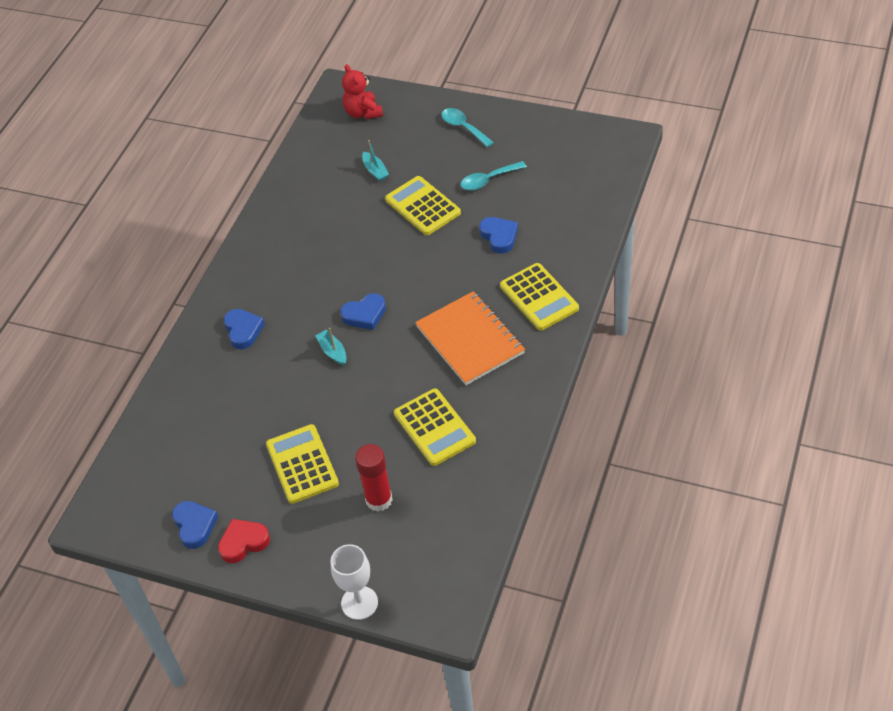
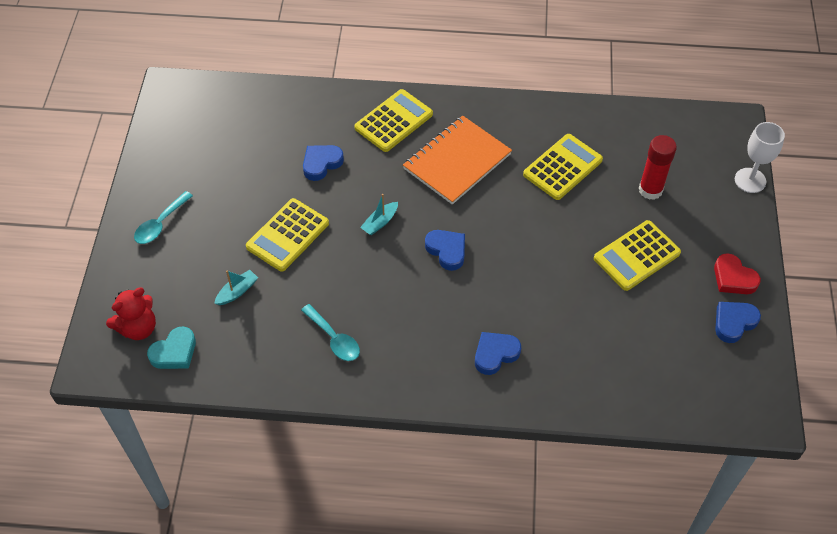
camera: 110 degrees left, 5 degrees up
(332, 132) = (174, 352): none -> turquoise heart
(333, 351) = (500, 266): turquoise boat -> turquoise boat (380, 222)
(488, 180) = (242, 187): turquoise spoon -> turquoise spoon (334, 339)

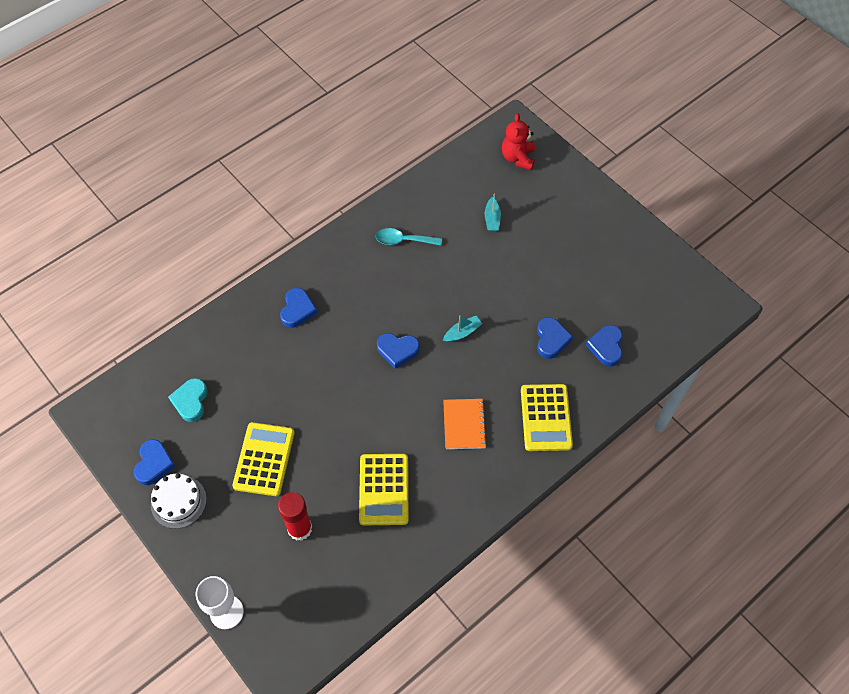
camera: 135 degrees right, 5 degrees up
(160, 224) = (590, 217): turquoise spoon -> none
(174, 352) = (481, 163): turquoise heart -> turquoise heart (191, 401)
(287, 235) = (508, 275): yellow calculator -> none
(290, 128) = (606, 347): none -> blue heart
(380, 222) = (462, 332): turquoise boat -> turquoise boat turned 60 degrees clockwise
(457, 161) = (464, 424): orange notebook -> orange notebook, size x0.60
(733, 278) = (178, 501): red heart -> white cake

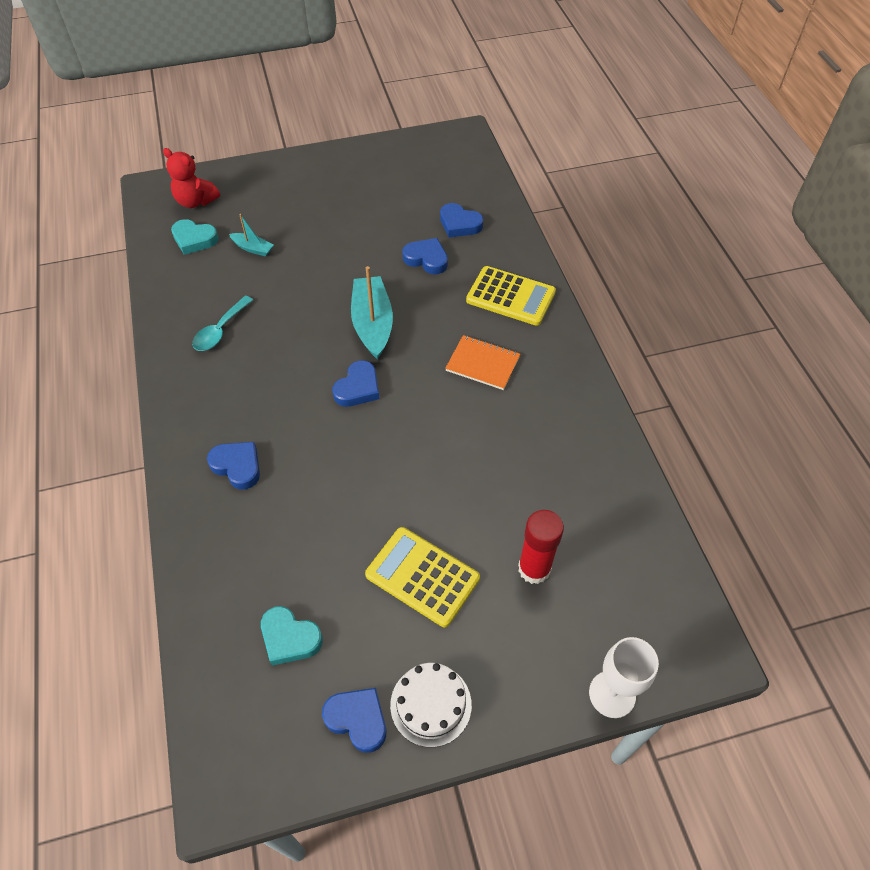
camera: 65 degrees left, 5 degrees down
(384, 489) = (523, 464): yellow calculator -> none
(462, 332) = (372, 324): turquoise boat -> turquoise boat, size x1.96
(479, 178) = (194, 239): none -> turquoise heart

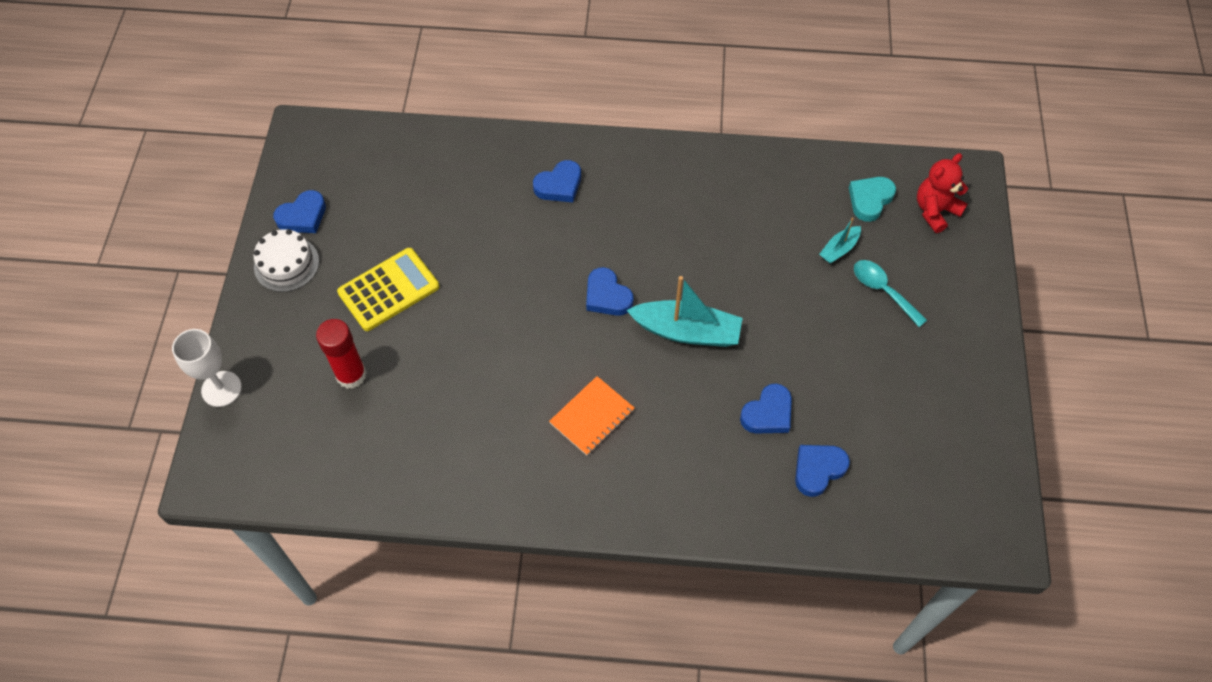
camera: 110 degrees right, 5 degrees up
(220, 330) = (726, 200): turquoise spoon -> turquoise spoon (883, 291)
(290, 638) = (386, 189): turquoise heart -> none
(510, 296) = (677, 481): yellow calculator -> none

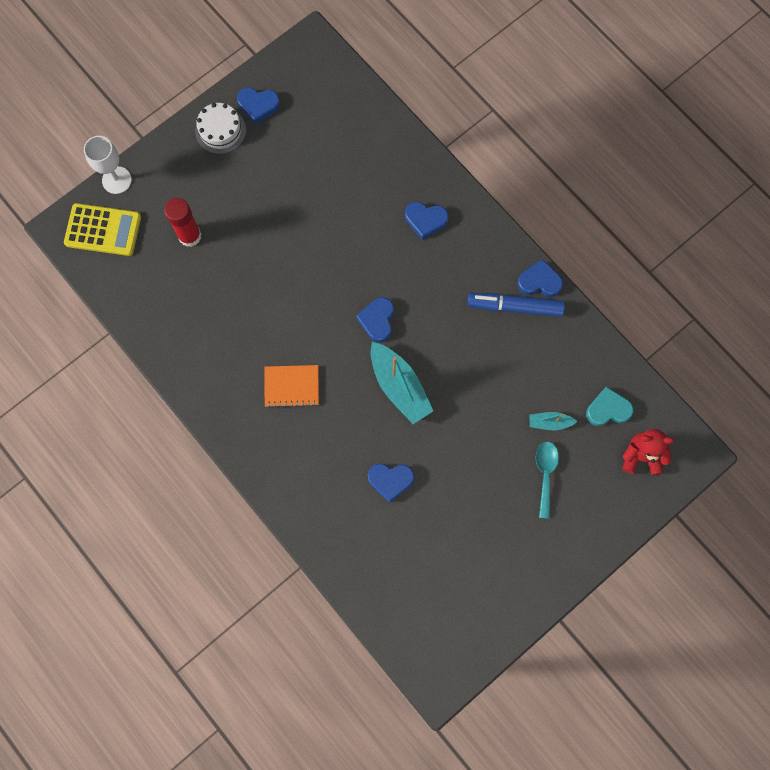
camera: 45 degrees right, 15 degrees up
(389, 290) = (260, 200): yellow calculator -> yellow calculator (103, 230)
(709, 188) = (515, 307): none -> blue marker
(818, 470) = (381, 540): blue heart -> blue heart (539, 282)

